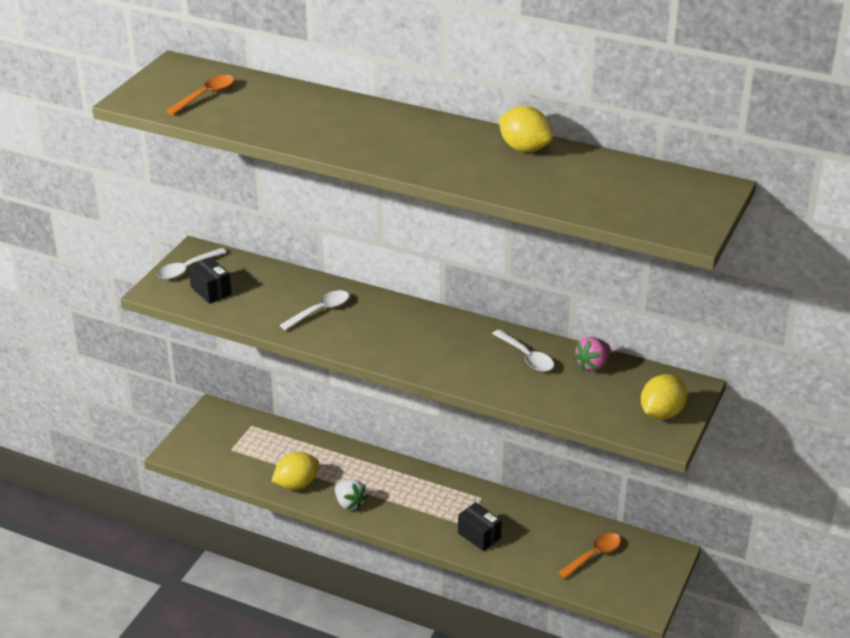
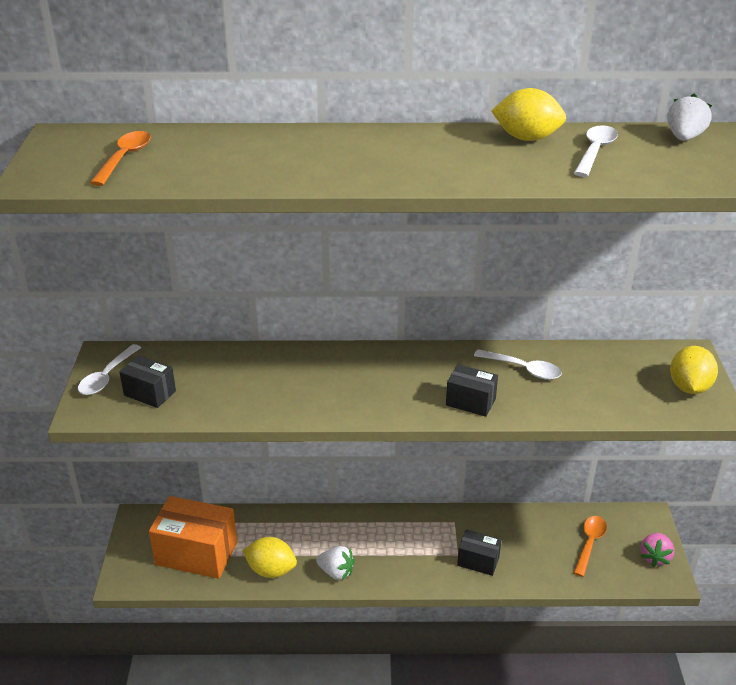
camera: 25 degrees left, 0 degrees up
(244, 452) = (196, 553): none -> orange box
(296, 484) = (271, 570): yellow lemon -> yellow lemon turned 75 degrees clockwise
(320, 311) = (284, 381): white spoon -> white spoon (595, 151)
(458, 370) = (470, 402): none -> black box
(592, 365) = (588, 359): pink strawberry -> pink strawberry (655, 557)
(658, 178) = (684, 138): none -> white strawberry

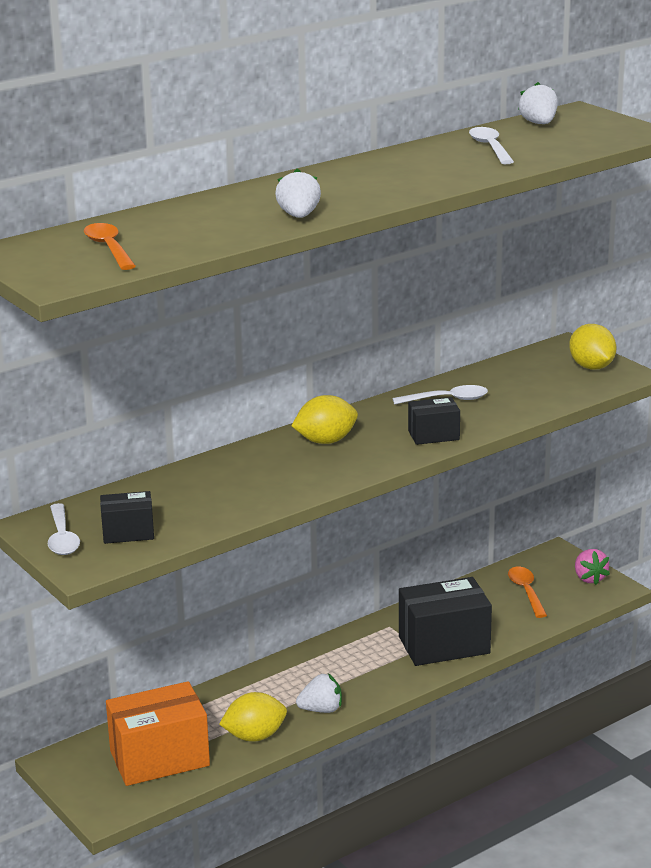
camera: 35 degrees left, 10 degrees down
(311, 175) = (299, 216): none -> white strawberry
(478, 561) = (444, 645): black box -> black box, size x1.88
(526, 138) = (424, 152): yellow lemon -> yellow lemon (325, 441)

